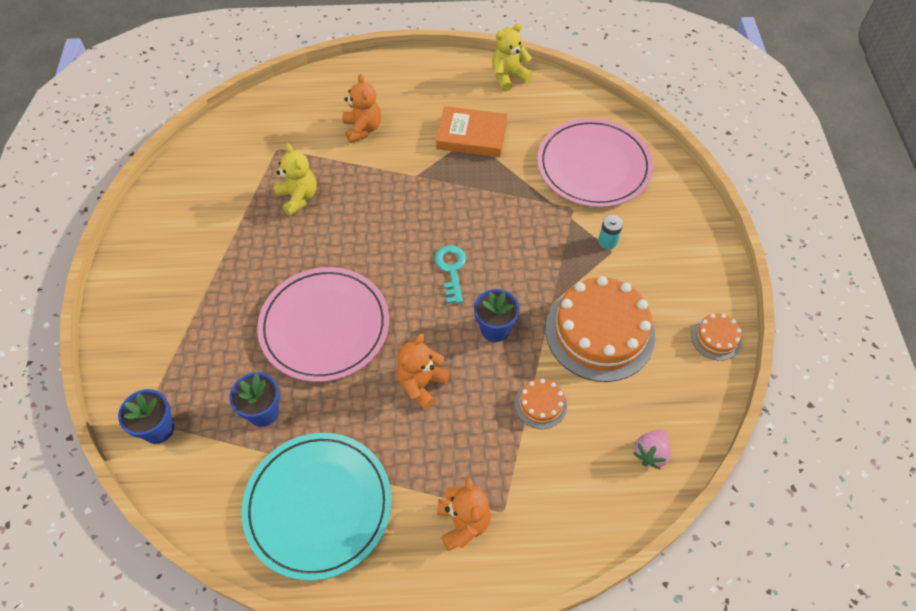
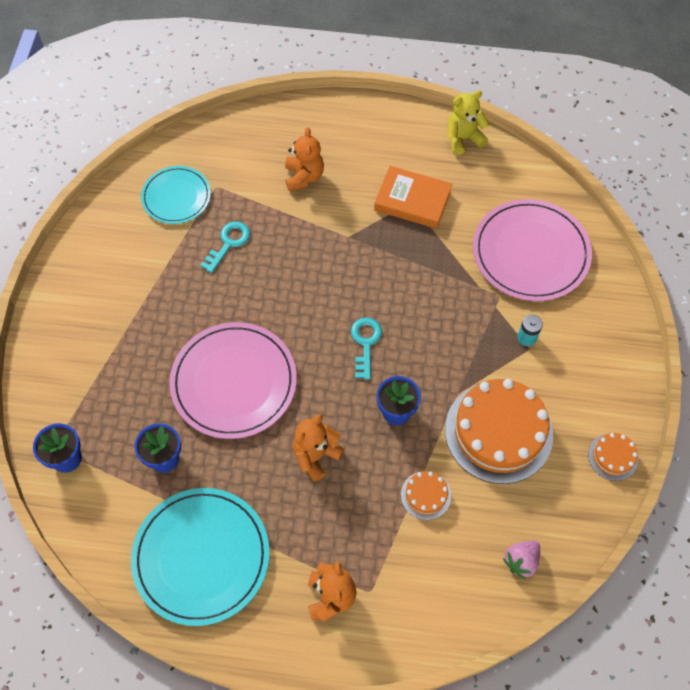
camera: 10 degrees right, 5 degrees up
(239, 163) = (176, 197): none -> turquoise plate
(298, 198) = (229, 243): yellow teddy bear -> turquoise key

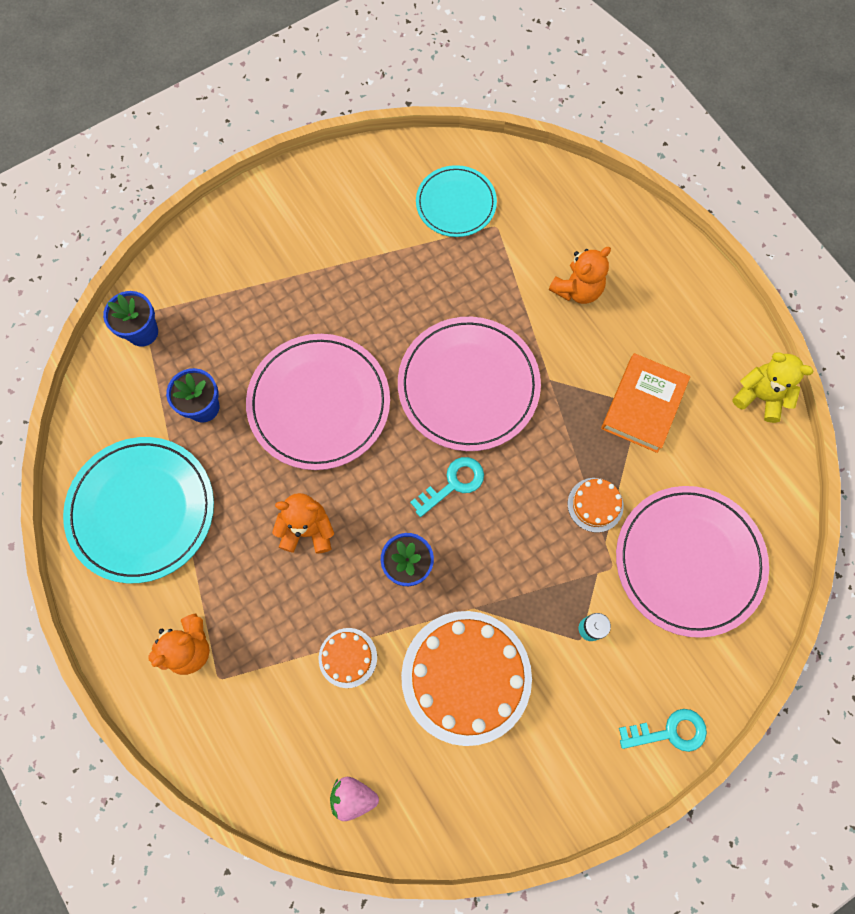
camera: 50 degrees right, 10 degrees up
(229, 243) = (449, 285): turquoise key -> turquoise key (670, 732)
(308, 284) = (468, 385): none -> pink plate
(412, 200) = (643, 405): orange book -> orange book turned 45 degrees clockwise
(613, 457) = (532, 809): orange cake -> orange cake (595, 505)

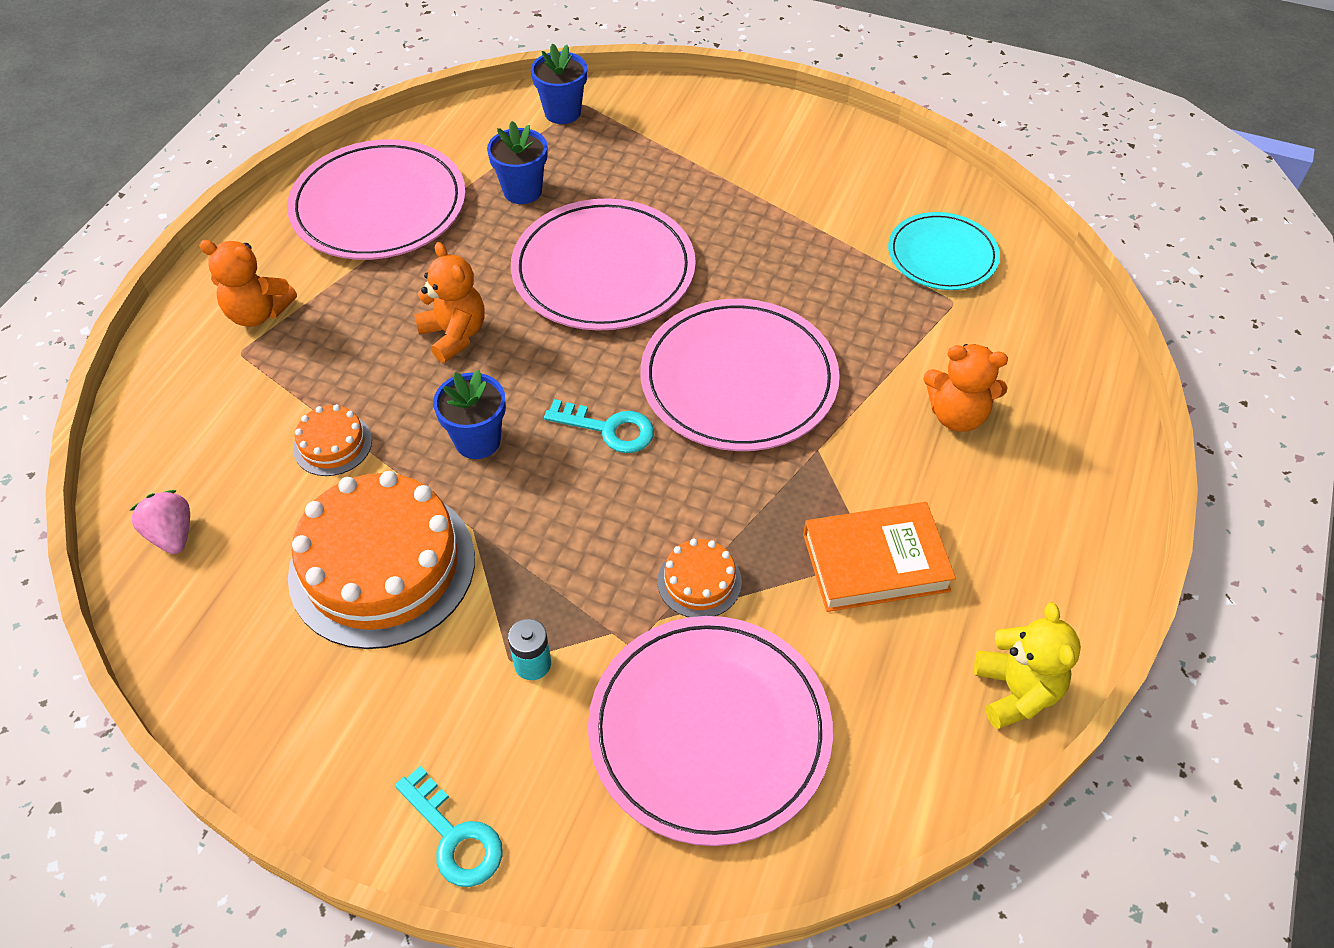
camera: 55 degrees right, 20 degrees down
(142, 510) = (379, 206): turquoise plate -> pink plate

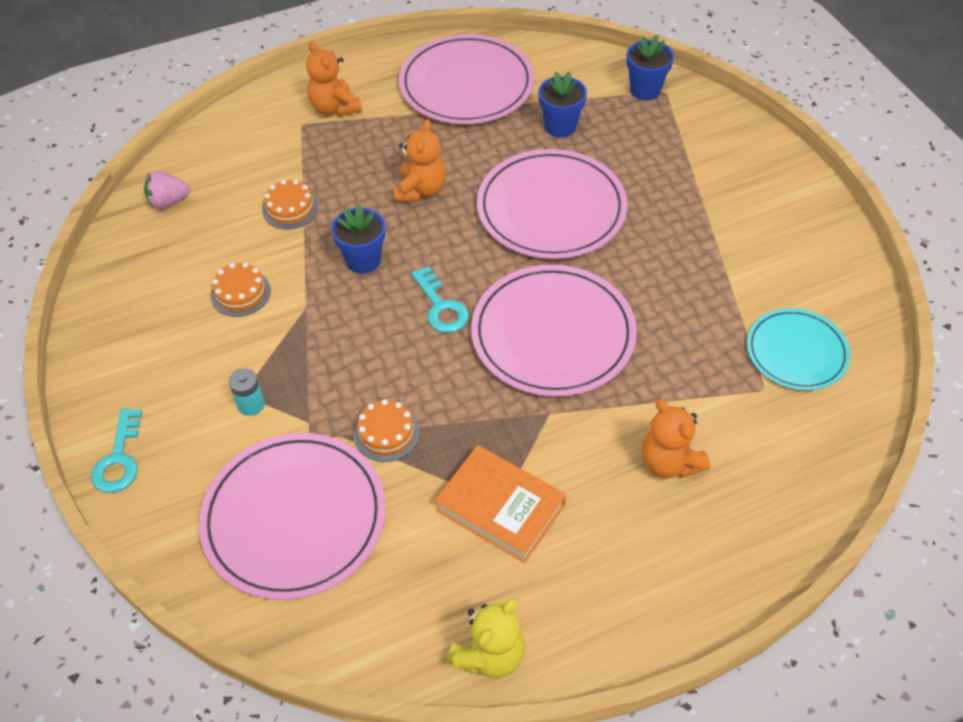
camera: 45 degrees right, 0 degrees up
(172, 535) = (168, 202): pink strawberry -> pink strawberry turned 120 degrees counterclockwise
(382, 566) = (240, 293): orange cake -> orange cake, size x0.45

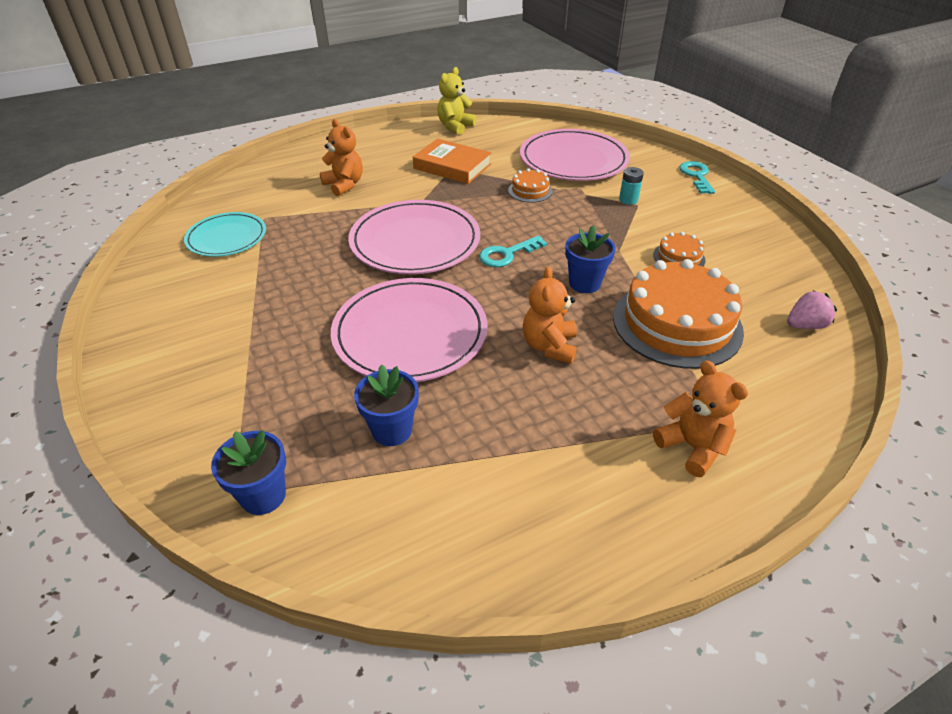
camera: 175 degrees right, 10 degrees down
(290, 208) = (677, 323): orange cake -> orange cake, size x2.21
(441, 307) = (507, 254): turquoise key -> turquoise key turned 90 degrees counterclockwise
(466, 84) = (522, 495): pink plate -> none

